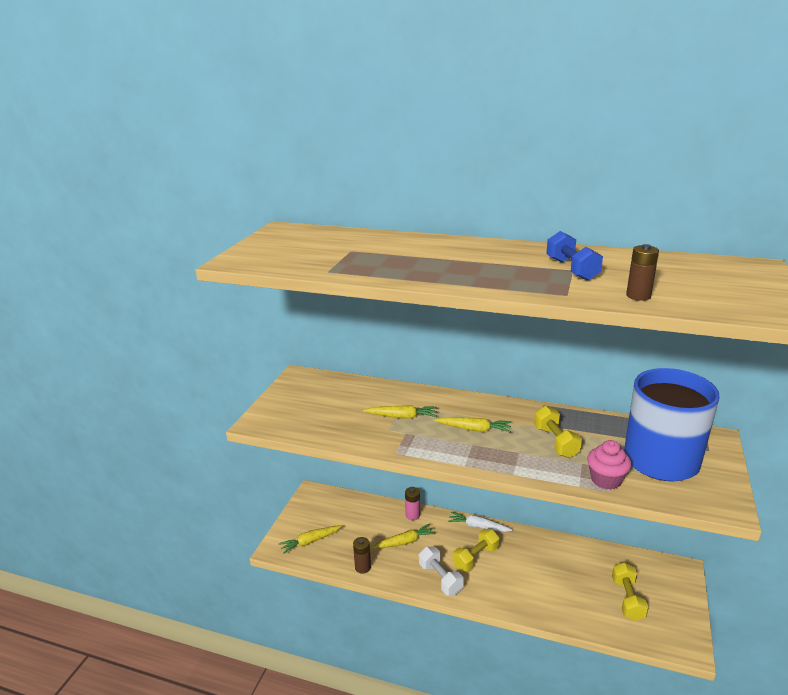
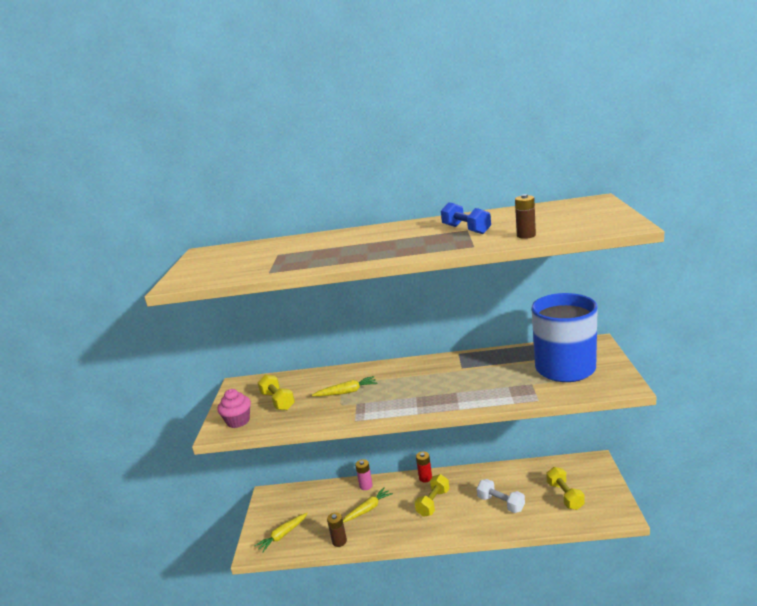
camera: 15 degrees left, 5 degrees down
(440, 578) = (410, 528): white dumbbell -> white dumbbell (501, 503)
(474, 429) = (412, 385): yellow carrot -> none
(478, 526) = (425, 478): white carrot -> red battery
(555, 442) = (481, 377): yellow dumbbell -> yellow dumbbell (278, 401)
(606, 480) = (531, 393): pink cupcake -> pink cupcake (238, 421)

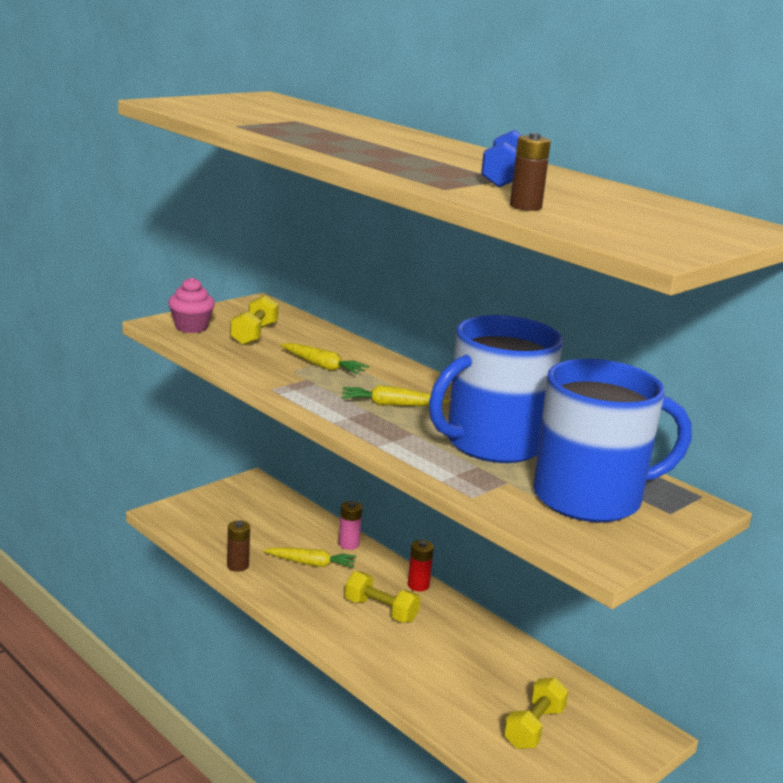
camera: 40 degrees right, 0 degrees up
(283, 535) = (205, 522): yellow carrot -> yellow carrot (391, 405)
(433, 503) = (381, 610): yellow dumbbell -> yellow dumbbell turned 45 degrees clockwise
(489, 373) = (492, 443): none -> blue mug
(501, 503) = (447, 670): white dumbbell -> none

